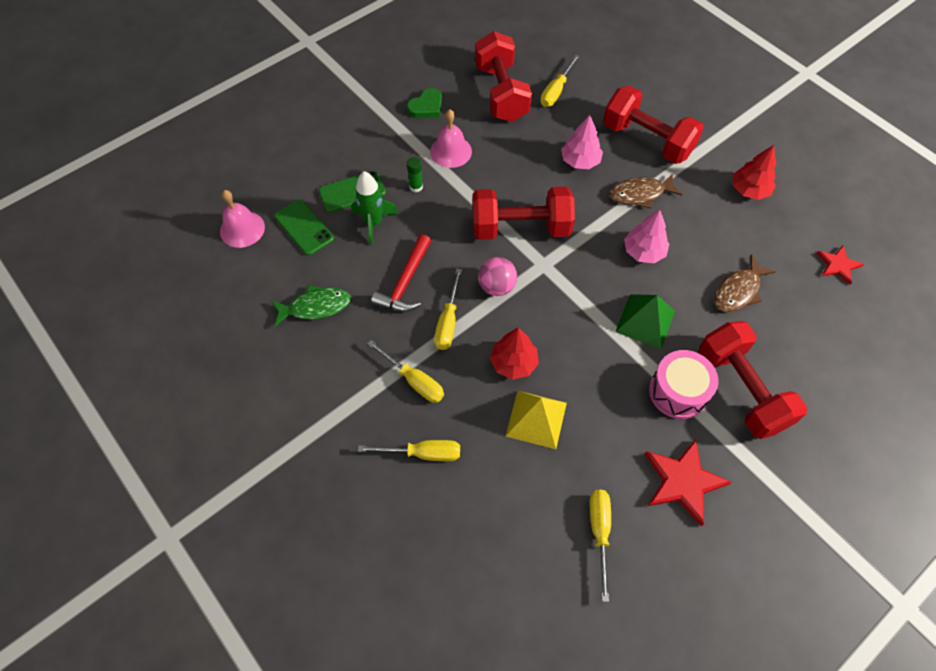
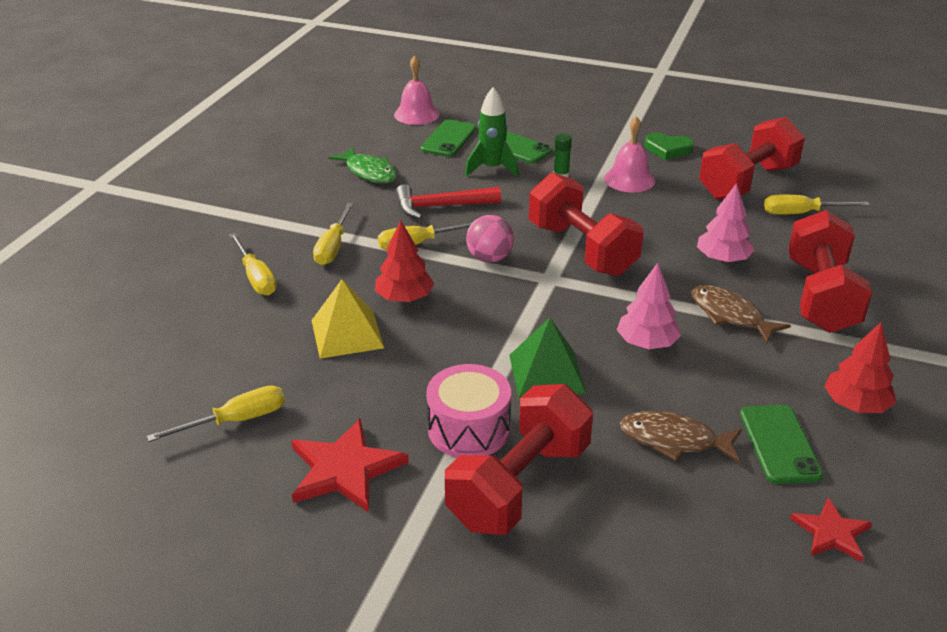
camera: 60 degrees right, 25 degrees down
(764, 244) = (779, 444): none -> green phone

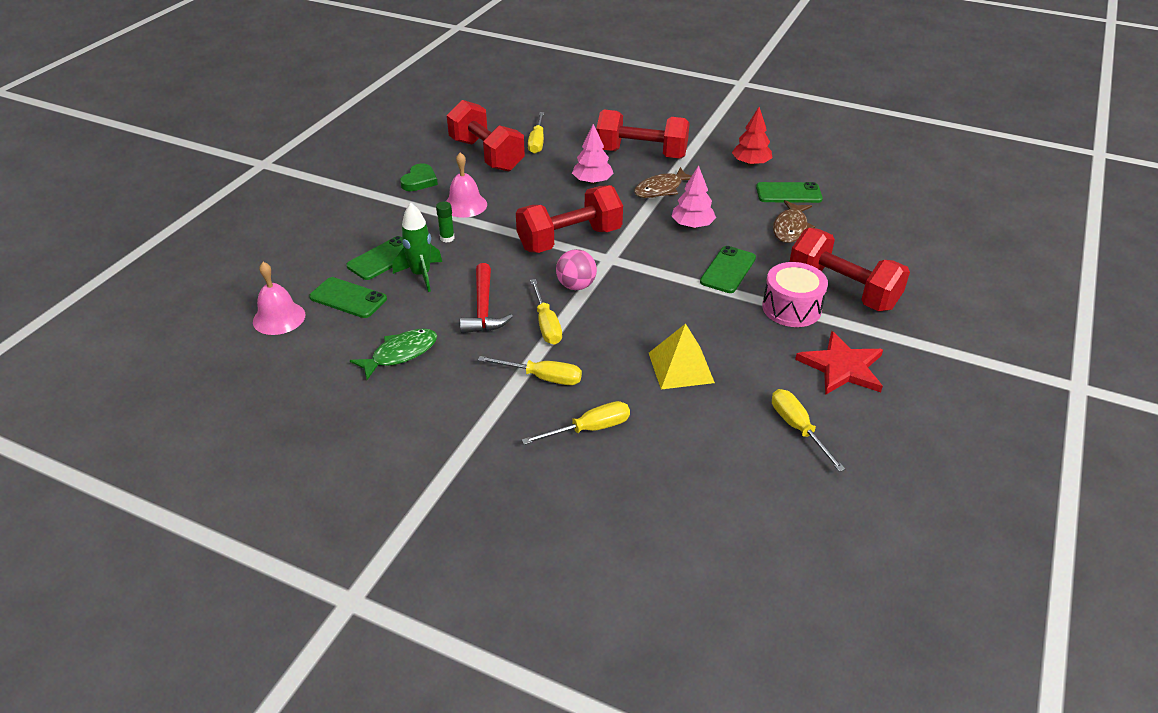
camera: 85 degrees left, 5 degrees up
(404, 298) = (630, 334): red tree -> none
(546, 373) = (728, 270): green pyramid -> green phone
(831, 532) = (856, 190): red star -> none

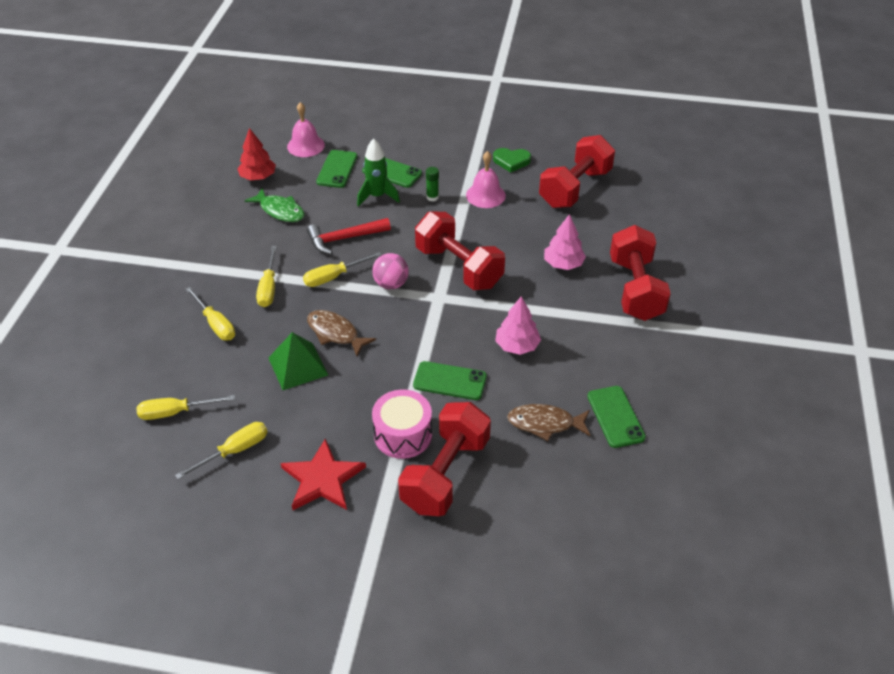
camera: 75 degrees right, 5 degrees up
(537, 142) = (617, 214): yellow screwdriver -> yellow screwdriver (175, 412)
(661, 189) = (573, 314): brown fish -> brown fish (335, 333)
(680, 367) = (298, 366): yellow pyramid -> green pyramid
(751, 163) = (664, 378): red tree -> red tree (258, 177)

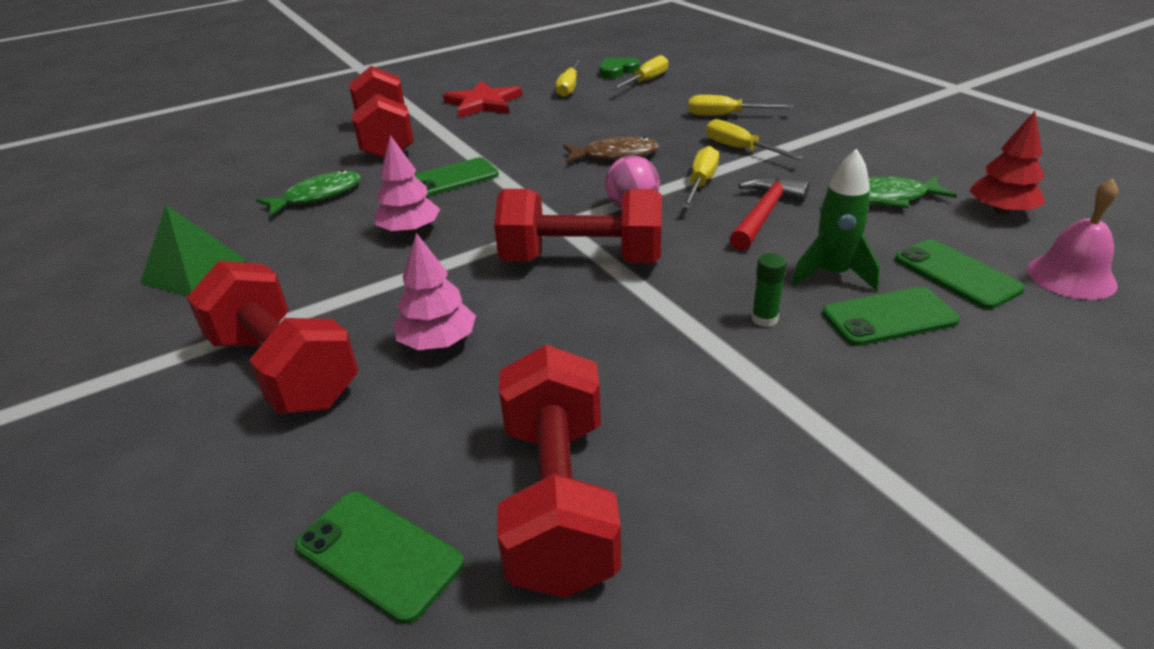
camera: 140 degrees right, 10 degrees down
(298, 366) = (607, 129): green pyramid -> green pyramid (194, 271)
(403, 434) = (451, 139): pink drum -> none
(485, 195) = (696, 373): pink bell -> none
(511, 161) = (761, 477): green heart -> green heart (617, 71)
(545, 424) = (318, 196): brown fish -> green fish
(615, 417) = (236, 231): green phone -> green phone (379, 554)

